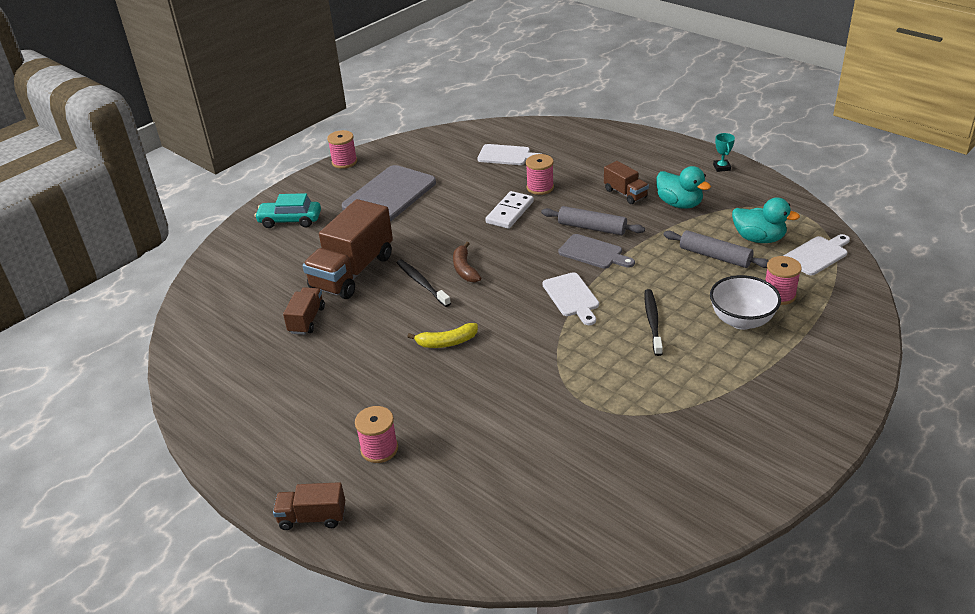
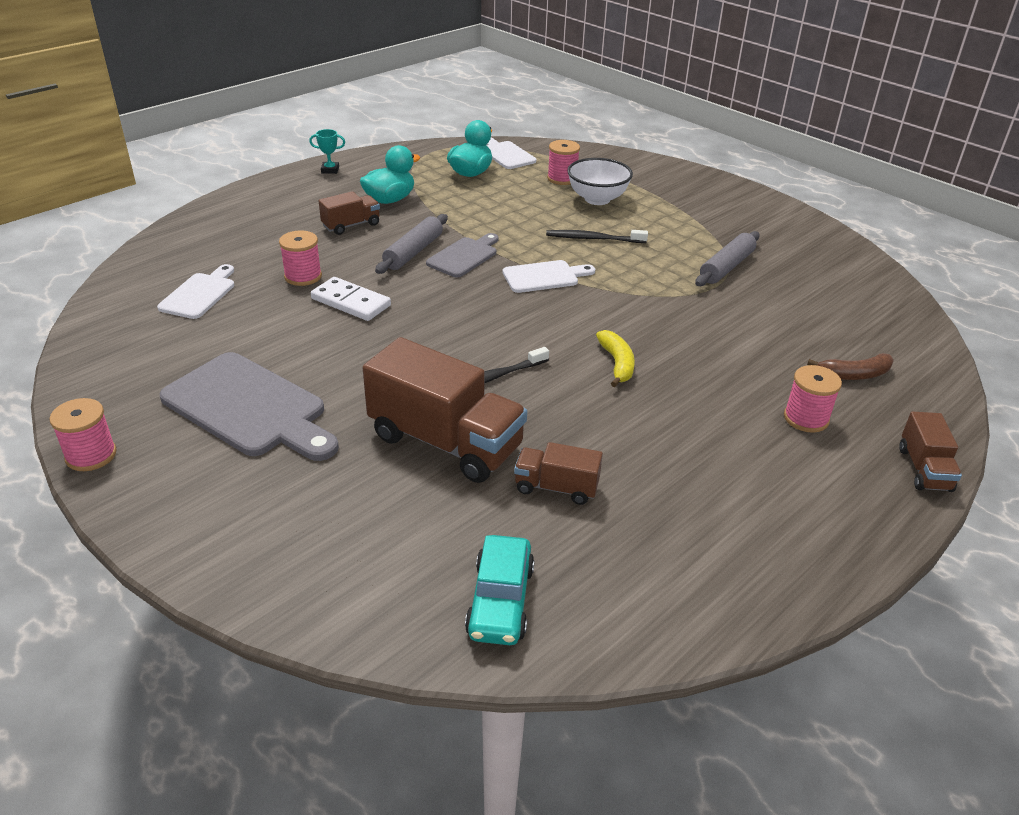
camera: 90 degrees left, 0 degrees up
(290, 220) = (259, 520): turquoise car -> turquoise car (500, 601)
(464, 269) = (469, 343): brown banana -> brown banana (854, 375)
(715, 256) = (493, 196): grey rolling pin -> grey rolling pin (726, 267)

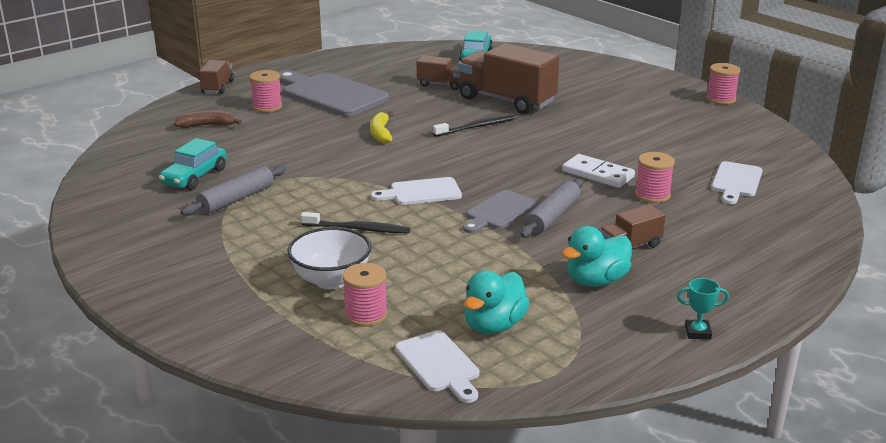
camera: 175 degrees left, 10 degrees down
(249, 408) = (640, 116): grey cutting board -> grey cutting board (331, 94)
(792, 292) = (194, 177): none -> turquoise car

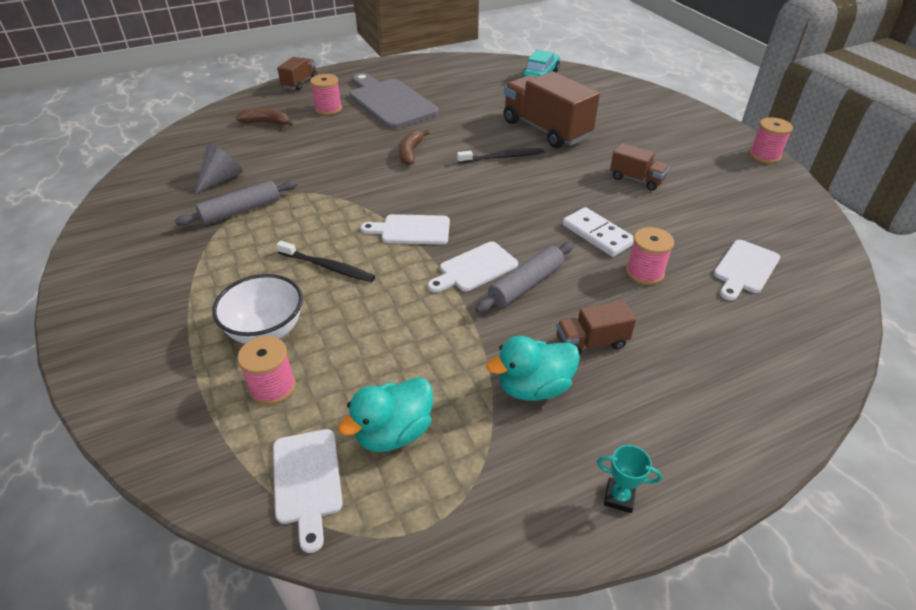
camera: 15 degrees right, 15 degrees up
(194, 177) = (221, 179): turquoise car -> grey cone
(381, 133) = (410, 152): yellow banana -> brown banana
(441, 84) = (493, 103): brown truck -> brown truck (636, 179)
(499, 212) = (475, 268): grey cutting board -> white cutting board

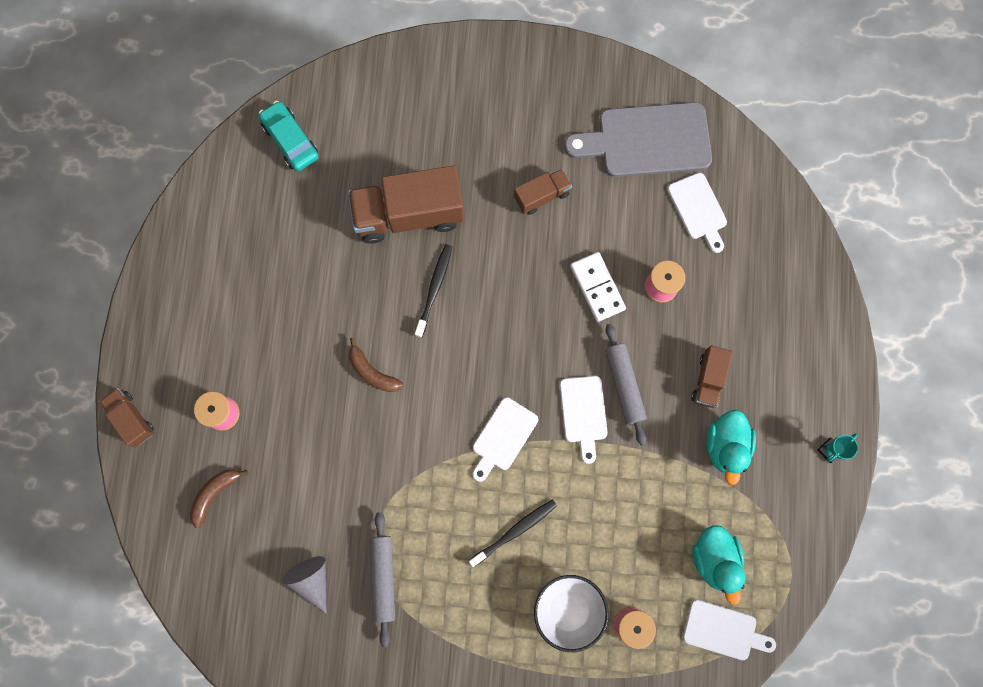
camera: 60 degrees left, 35 degrees up
(390, 102) = (249, 339): grey cutting board -> grey cutting board (647, 141)
(597, 234) = (597, 287): white domino -> white domino turned 75 degrees clockwise
(764, 155) = (573, 55): pink spool -> none

